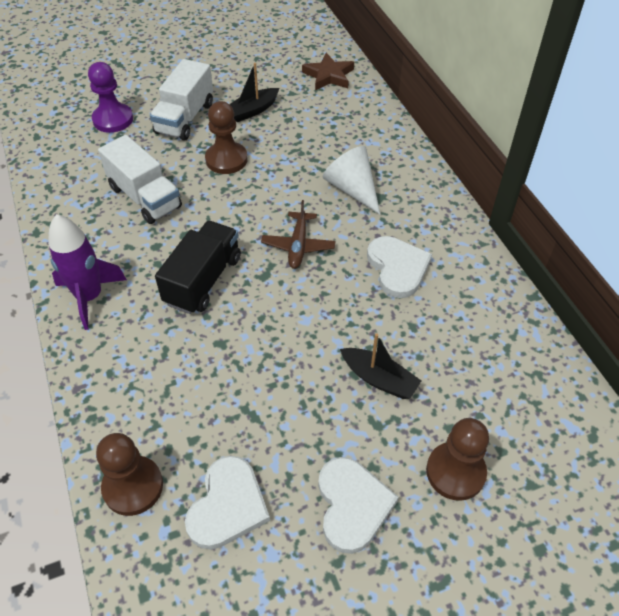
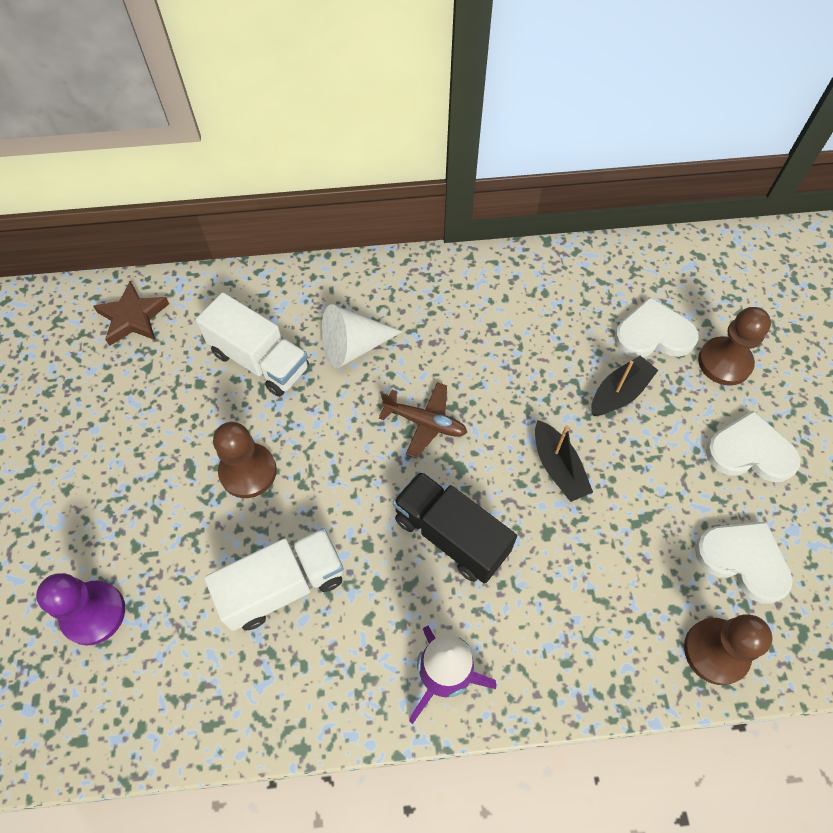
camera: 75 degrees left, 10 degrees up
(185, 118) = (138, 510): white truck -> white truck (260, 360)
(252, 111) = (162, 421): black boat -> black boat (558, 467)
(397, 268) = (483, 337): white heart -> white heart (653, 334)

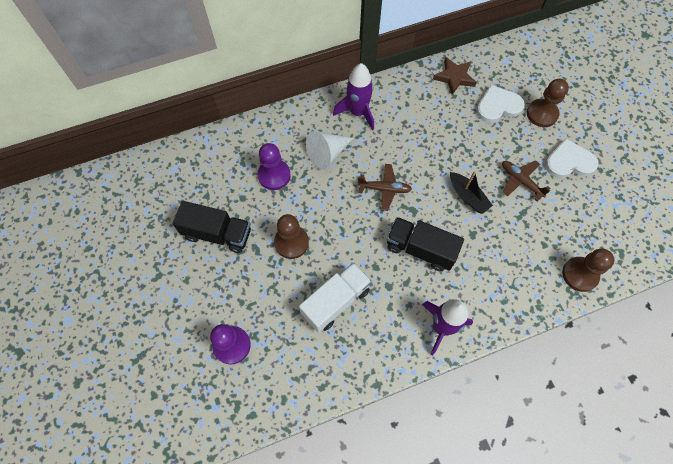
camera: 15 degrees left, 5 degrees up
(133, 317) = (185, 167): brown star -> brown star (454, 77)
(141, 429) = (217, 234): none -> black truck
(260, 360) = (274, 175): white truck -> purple pawn
(423, 294) = (358, 112): none -> purple rocket
(619, 393) = (489, 145): black boat -> none
(656, 463) = (520, 181): none -> brown plane
(743, 560) = (581, 222): white heart -> none

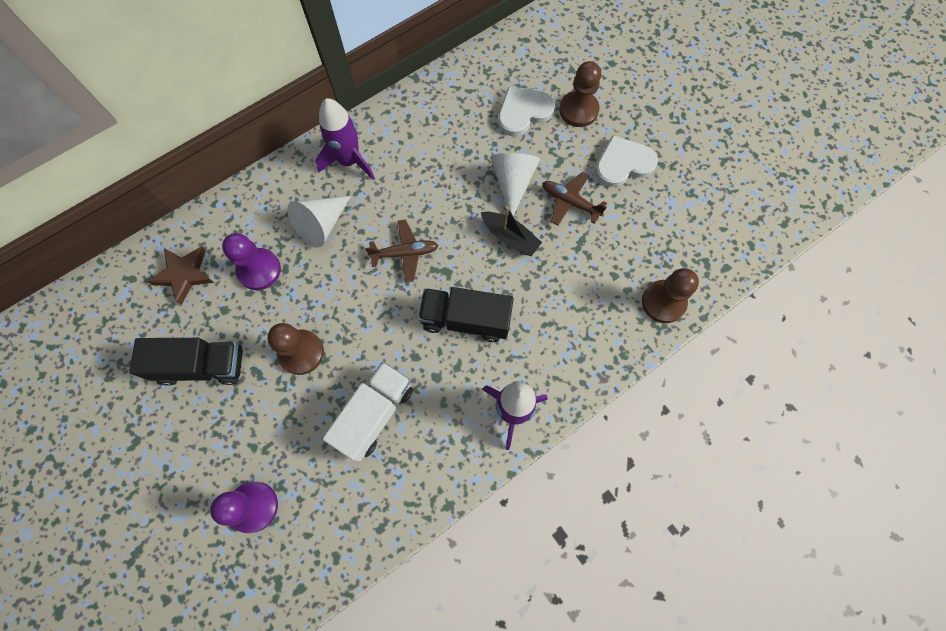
camera: 15 degrees left, 5 degrees up
(454, 77) = (462, 87): brown star -> brown star (184, 274)
(478, 156) = (512, 183): none -> white cone

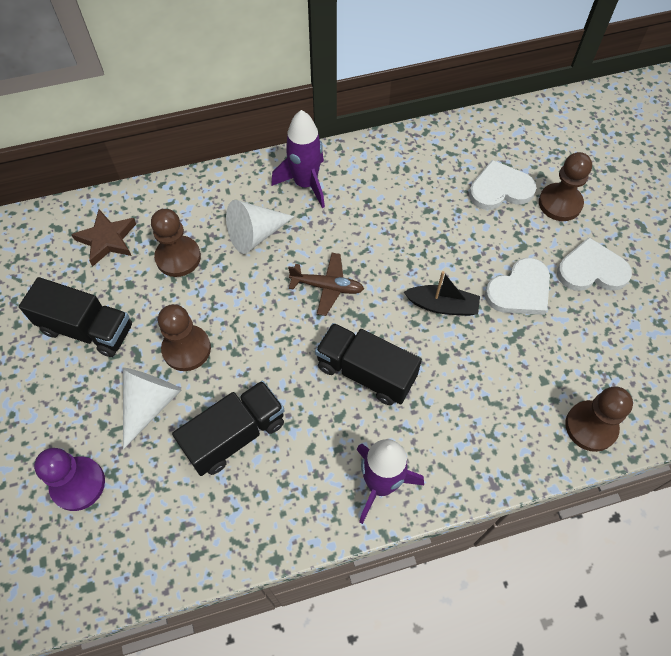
camera: 20 degrees right, 10 degrees down
(259, 270) = (178, 257): purple pawn -> brown pawn
(374, 414) = (235, 435): white truck -> black truck
(510, 237) = (442, 306): black boat -> black boat turned 45 degrees counterclockwise
(512, 183) = (464, 253): white cone -> white cone (150, 404)
(570, 202) = (520, 290): brown plane -> white heart

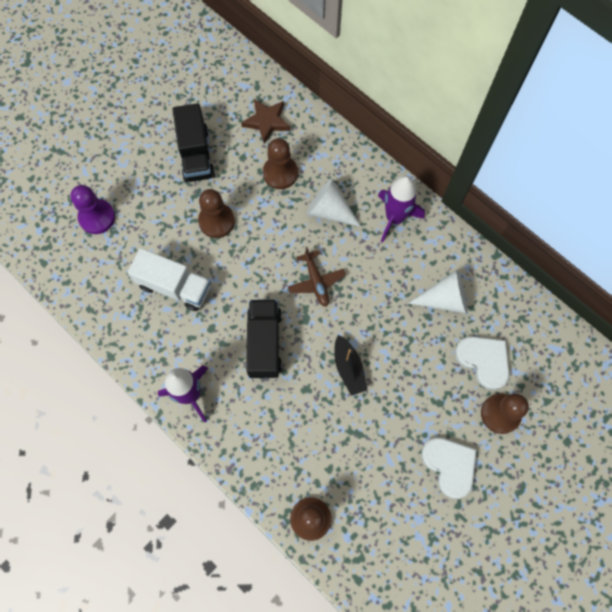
camera: 60 degrees right, 10 degrees up
(150, 404) = (167, 224): white cone -> white cone (445, 299)
(235, 435) = (174, 286): black truck -> white truck
(520, 290) = (396, 418): white heart -> none

